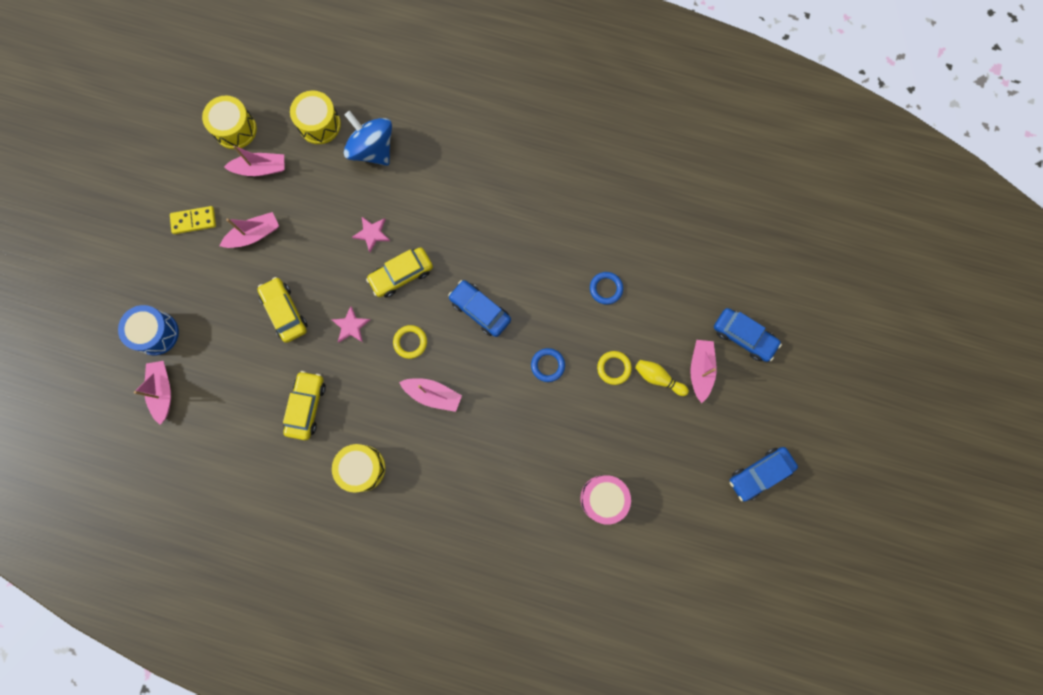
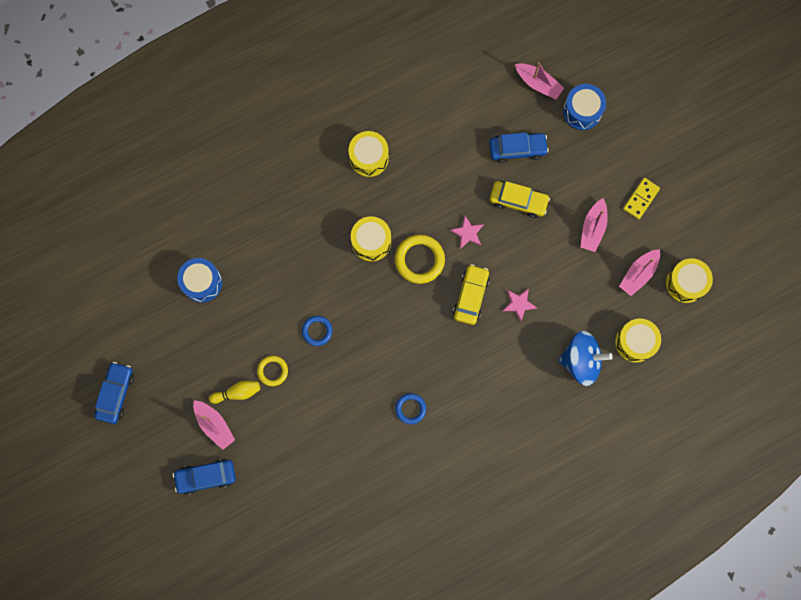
camera: 135 degrees right, 0 degrees up
(306, 406) = (442, 159): yellow car -> none
(410, 342) = (419, 260): yellow ring -> yellow ring, size x1.65
(433, 395) = (371, 242): pink boat -> yellow drum
(480, 310) = (396, 323): blue car -> blue car (517, 149)
(603, 498) = (202, 282): pink drum -> blue drum
(606, 288) = (328, 419): blue ring -> blue ring (410, 409)

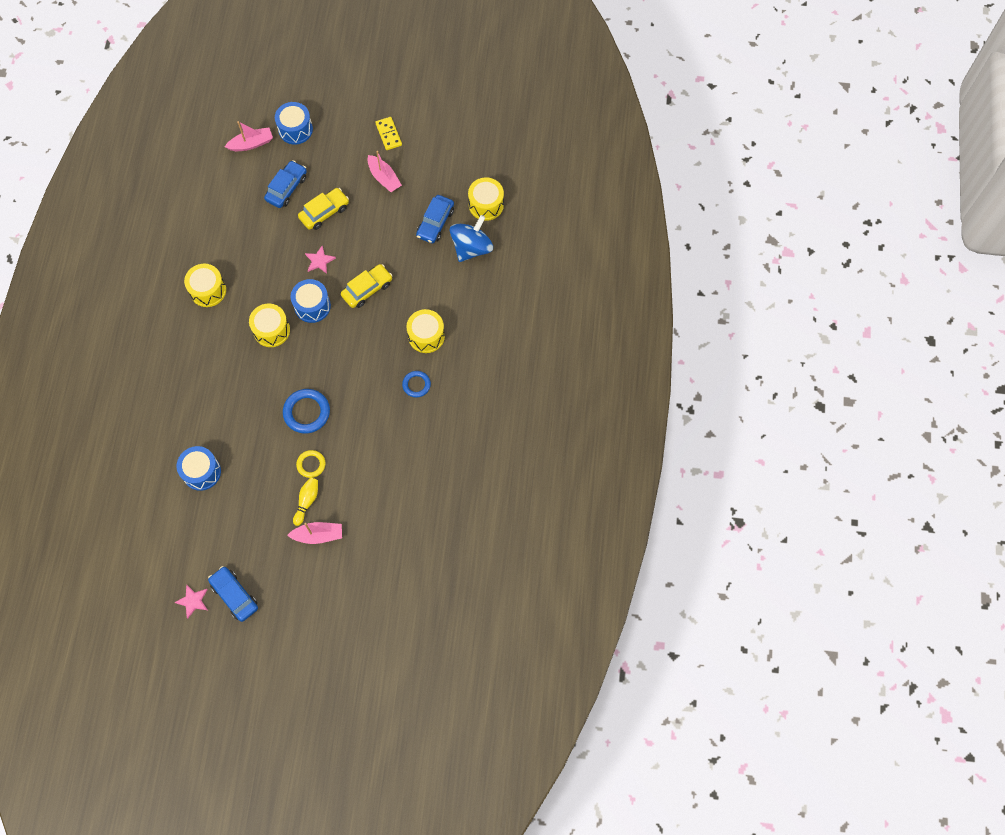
camera: 55 degrees left, 10 degrees down
(206, 477) = (353, 568): blue car -> blue car (435, 223)
(317, 331) = (306, 412): blue ring -> blue ring, size x1.65
(419, 260) = (312, 306): yellow ring -> blue drum
(470, 296) = (367, 289): yellow car -> yellow car turned 90 degrees clockwise
(519, 304) = (398, 261): pink star -> pink star (193, 601)
(638, 274) = (440, 171): pink boat -> none
(685, 283) = (470, 146): yellow drum -> yellow drum (426, 336)

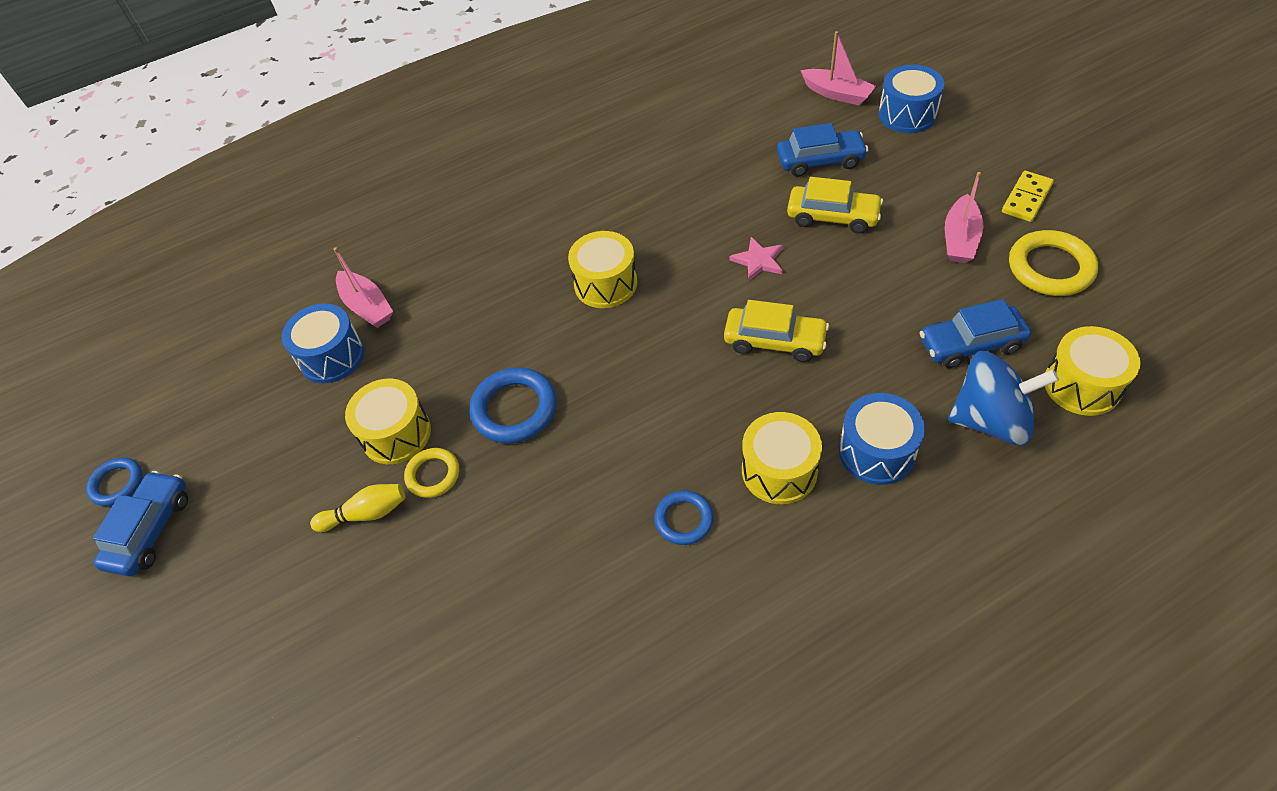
camera: 60 degrees right, 15 degrees down
(193, 601) = (117, 484): pink star -> blue ring
(208, 290) = (600, 188): yellow drum -> yellow drum (396, 434)
(312, 306) = (684, 300): blue drum -> blue drum (876, 452)
(318, 535) = (316, 571): pink boat -> pink boat (367, 306)
(429, 162) = (1050, 268): none -> yellow ring

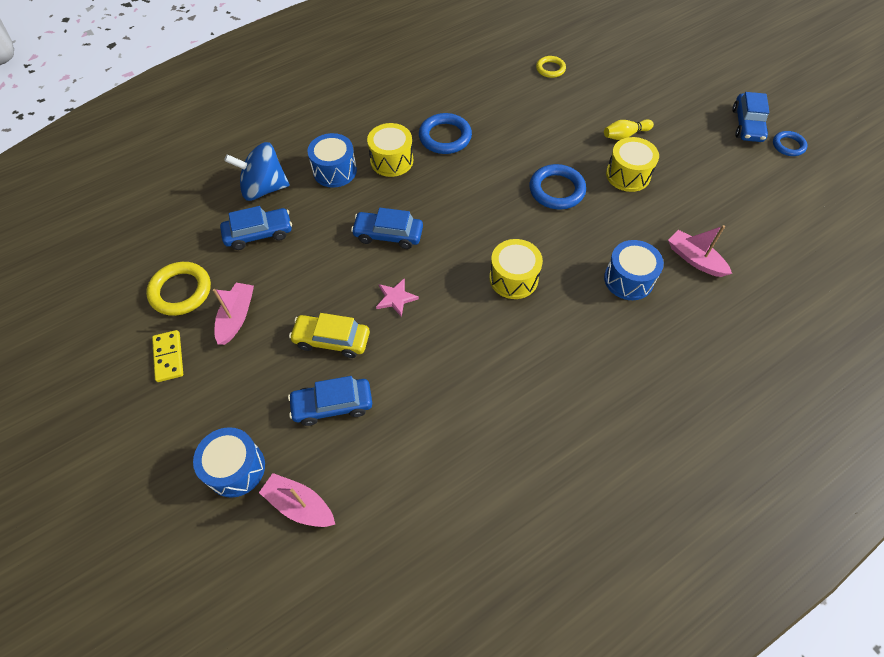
camera: 170 degrees right, 5 degrees up
(332, 356) = (699, 222): blue drum -> blue drum (628, 279)
(433, 475) = (594, 154): yellow ring -> yellow ring (550, 69)
(684, 519) = (445, 137): blue ring -> blue ring, size x1.65
(774, 341) = (388, 235): yellow car -> blue car
(1026, 199) = (168, 357): yellow domino -> yellow domino turned 45 degrees counterclockwise
(1082, 385) = (201, 209): yellow drum -> none

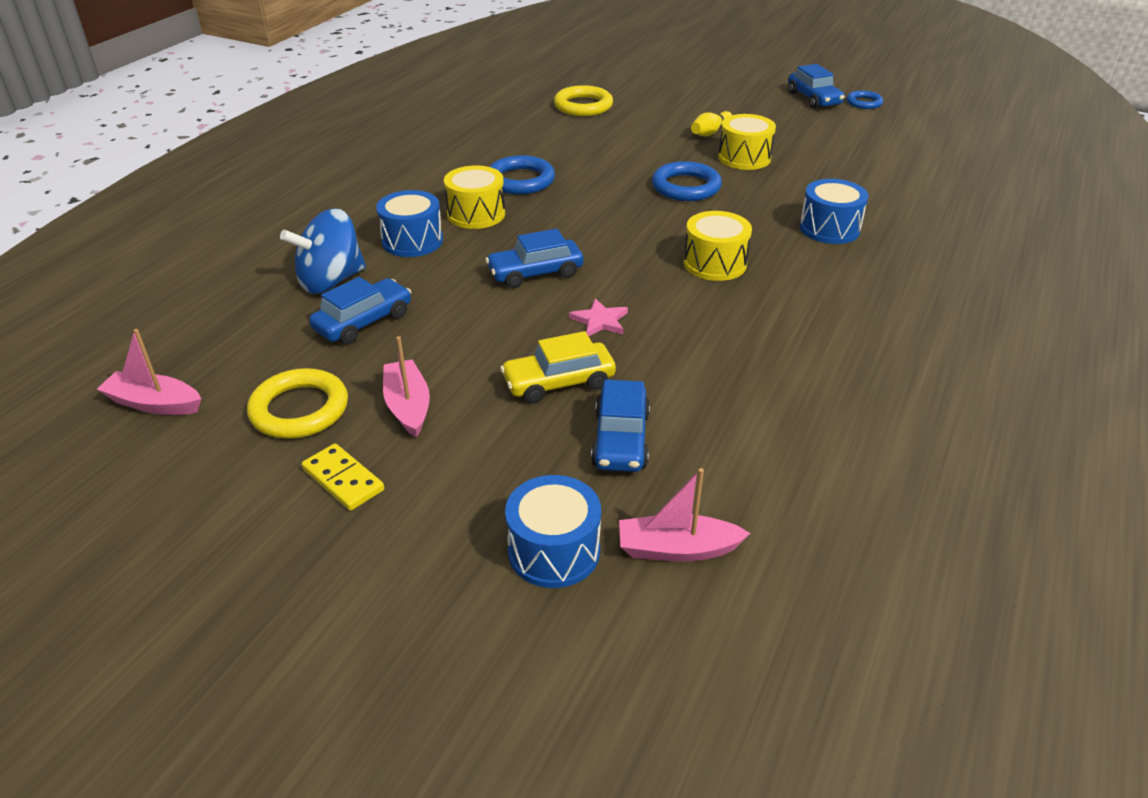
camera: 30 degrees left, 20 degrees down
(332, 405) = (621, 439): blue car -> blue car turned 45 degrees counterclockwise
(550, 69) = (583, 106): yellow ring -> yellow ring, size x1.65
(694, 259) = (873, 196): pink boat -> pink boat (154, 404)

